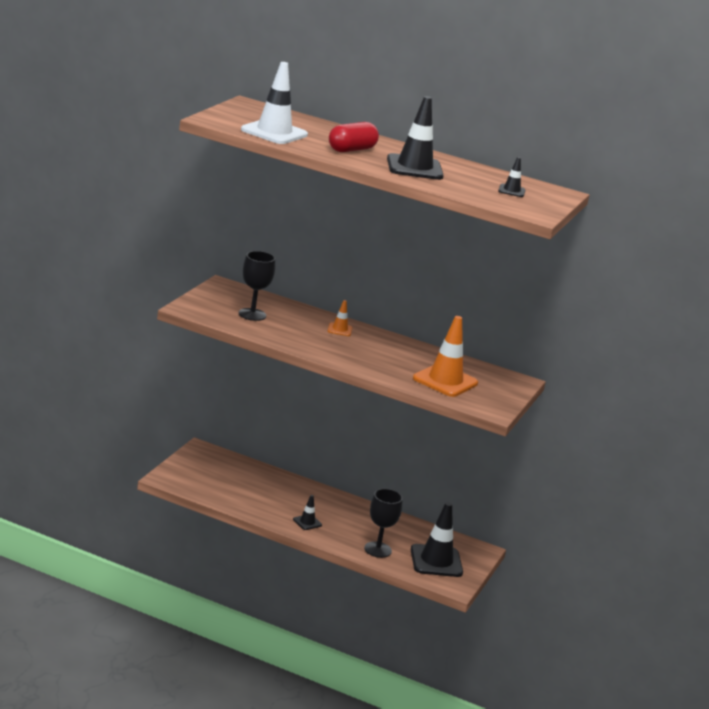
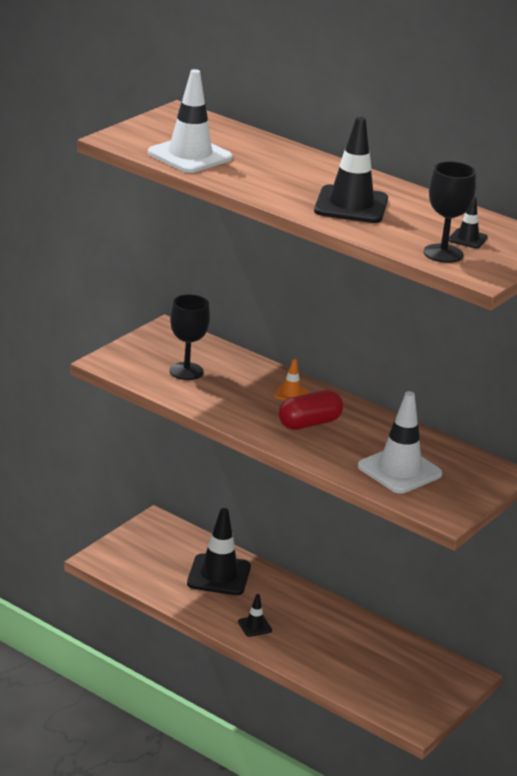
camera: 15 degrees right, 5 degrees up
(351, 150) = (279, 179): red capsule -> red capsule (309, 423)
(377, 550) = (332, 668): black goblet -> black goblet (443, 253)
(436, 561) = (403, 688): black traffic cone -> black traffic cone (219, 575)
(445, 381) = (399, 470): orange traffic cone -> white traffic cone

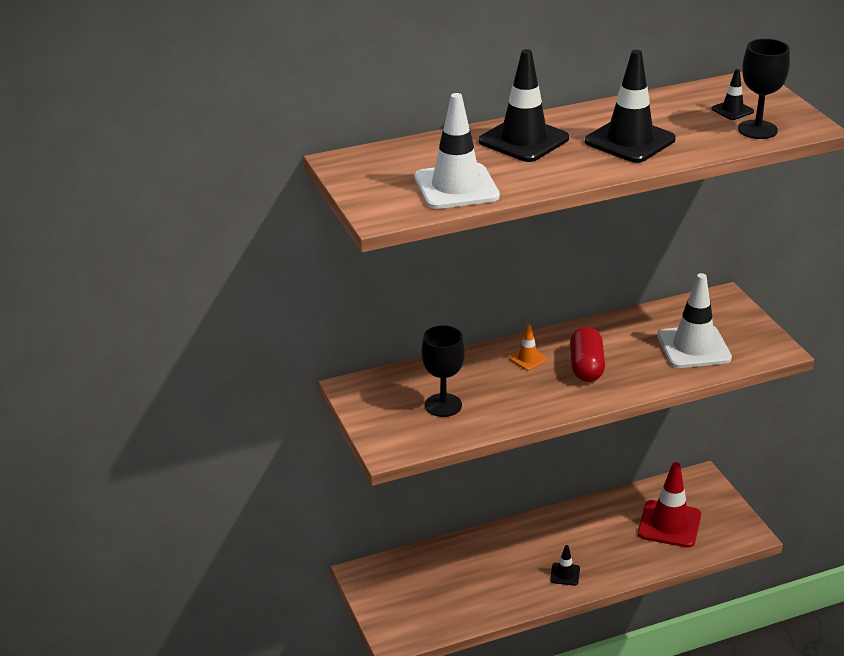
camera: 55 degrees left, 5 degrees up
(219, 575) = (474, 566): black traffic cone -> black traffic cone (524, 140)
(380, 670) = (669, 524): none -> red traffic cone

